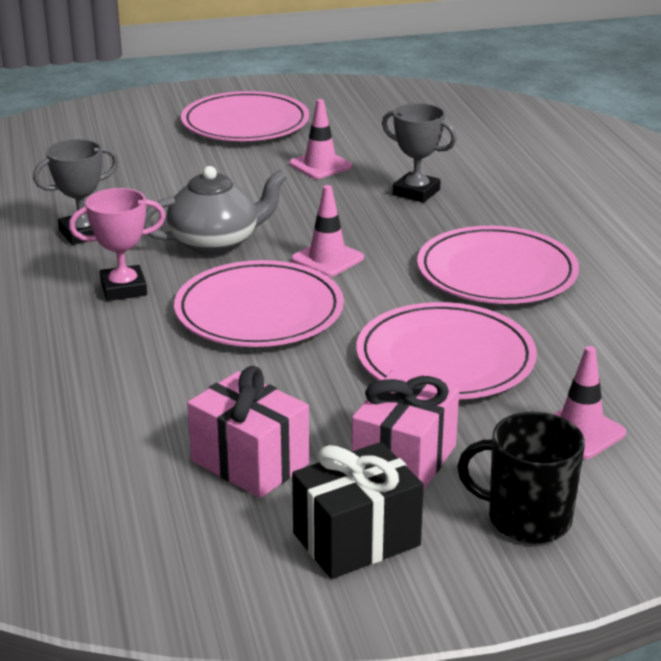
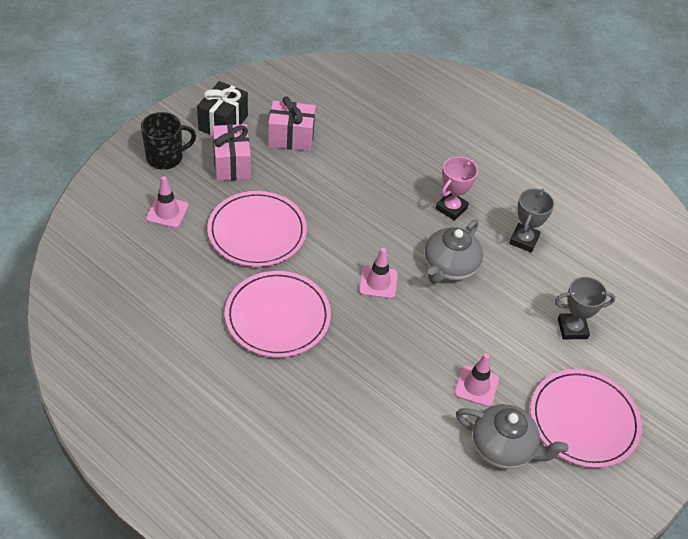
camera: 140 degrees right, 20 degrees up
(259, 311) = (372, 223): pink plate -> none
(347, 132) = (503, 447): none -> grey teapot
(416, 192) = (387, 384): grey trophy -> grey trophy (572, 328)

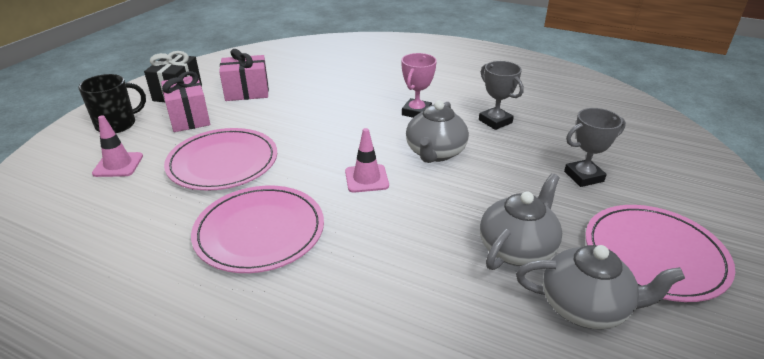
camera: 10 degrees left, 15 degrees down
(476, 386) = (517, 249): pink traffic cone -> grey teapot
(524, 240) = (495, 121): grey trophy -> grey trophy turned 45 degrees counterclockwise

